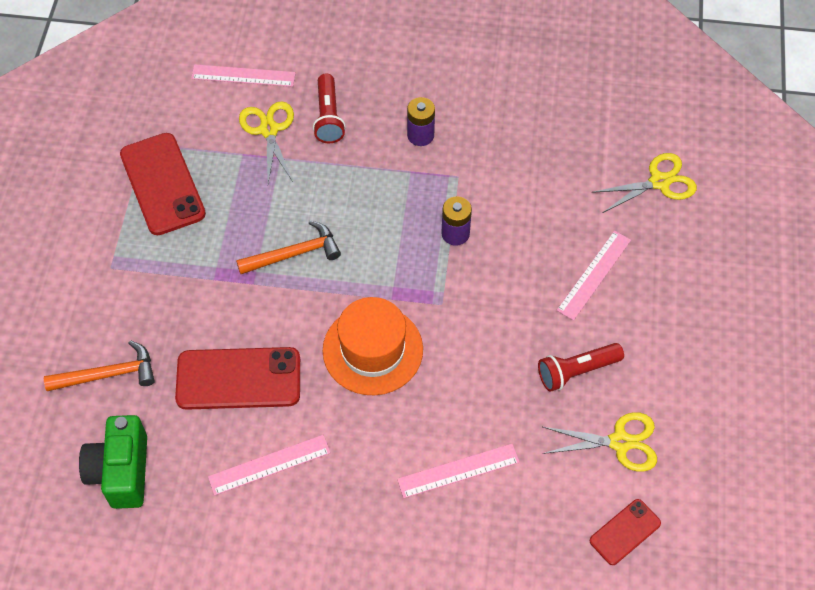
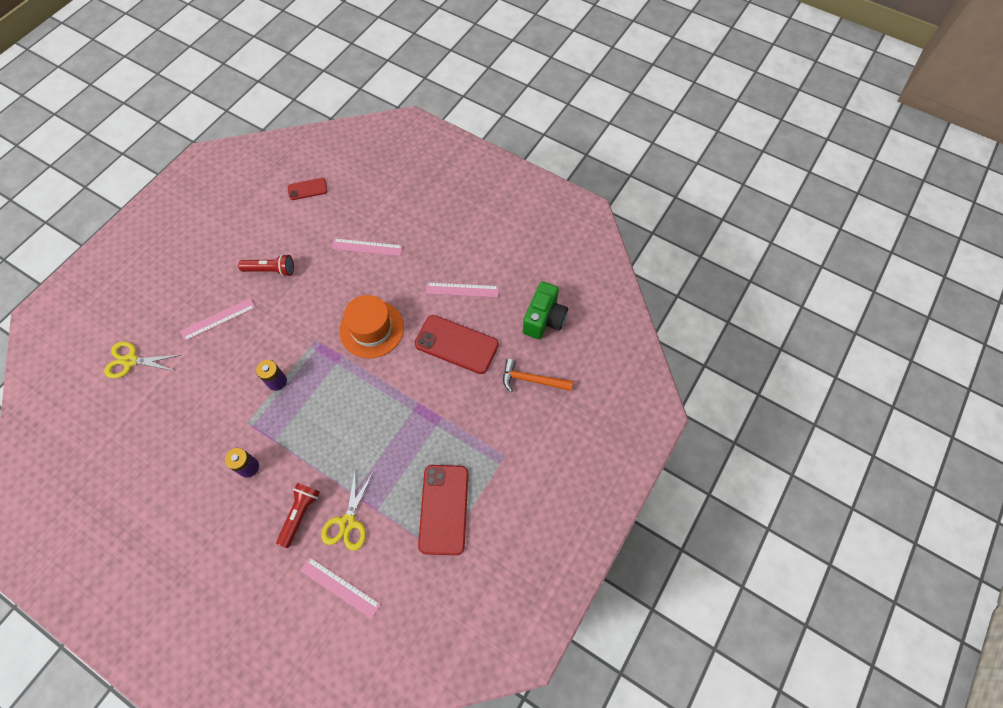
camera: 155 degrees left, 5 degrees up
(294, 253) = (383, 412): orange hammer -> none
(620, 442) = (277, 227): yellow scissors -> none

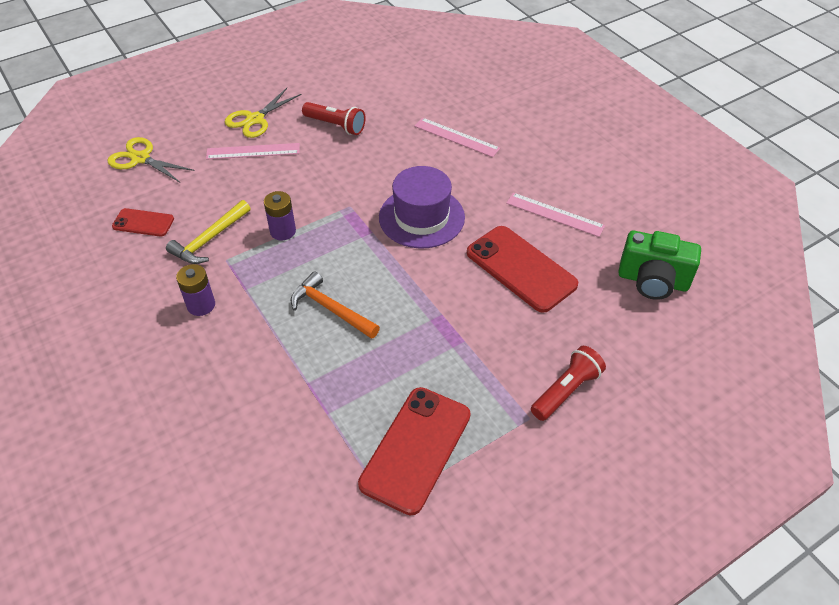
camera: 25 degrees right, 15 degrees down
(226, 411) = (209, 239): none -> yellow hammer
(300, 514) = (231, 379): red flashlight -> red flashlight (566, 390)
(307, 189) = (416, 66): red phone -> red phone (143, 223)
(340, 587) = (233, 485): pink ruler -> none
(347, 523) = (283, 413): yellow scissors -> yellow scissors (255, 119)
(371, 329) = (421, 217): orange hat -> purple hat
(532, 380) = (606, 343): orange hammer -> orange hammer (331, 309)
(544, 319) = (652, 281): green camera -> green camera turned 60 degrees clockwise

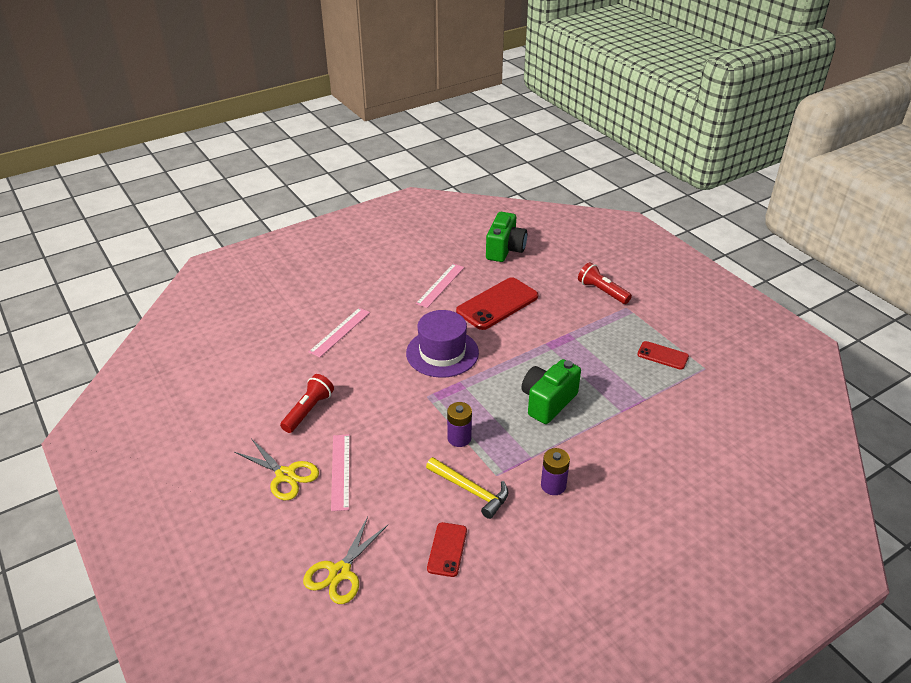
camera: 90 degrees left, 10 degrees down
(331, 309) = (548, 402): orange hammer -> green camera
(416, 449) = (662, 355): red phone -> red phone, size x0.54

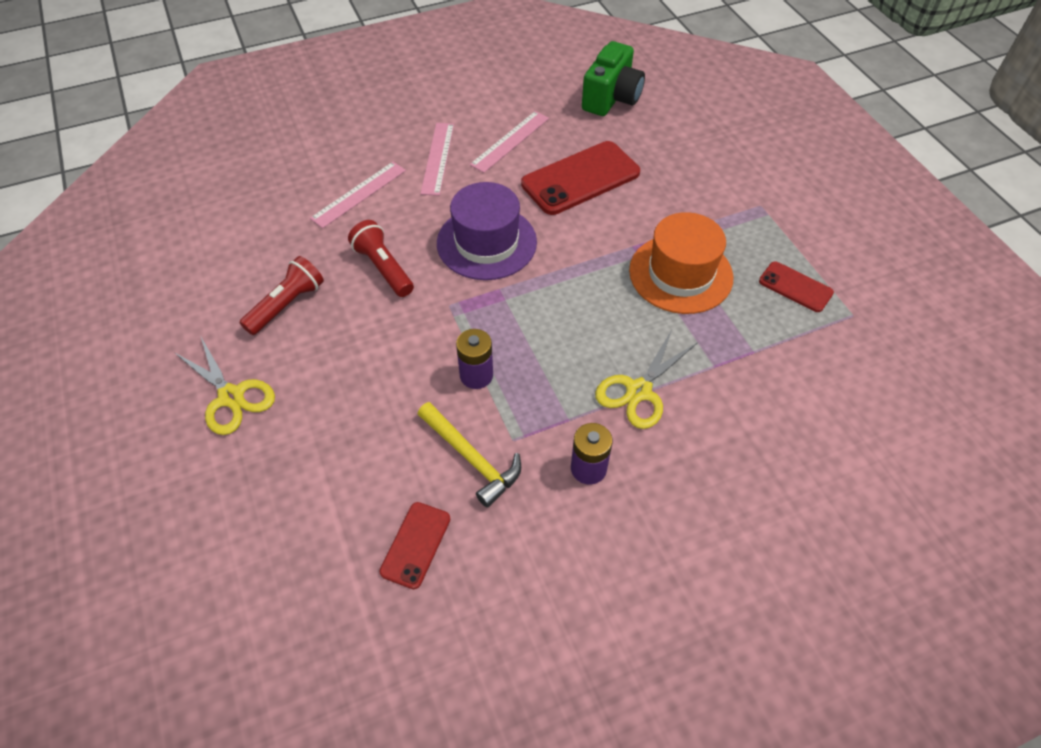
camera: 10 degrees right, 15 degrees up
(340, 471) = (304, 402): pink ruler -> pink ruler (438, 158)
(340, 572) = (262, 556): yellow scissors -> yellow scissors (638, 391)
(548, 402) = (613, 337): green camera -> none
(583, 357) = (680, 274): none -> orange hat
(602, 291) = (731, 177): red flashlight -> red flashlight (383, 268)

